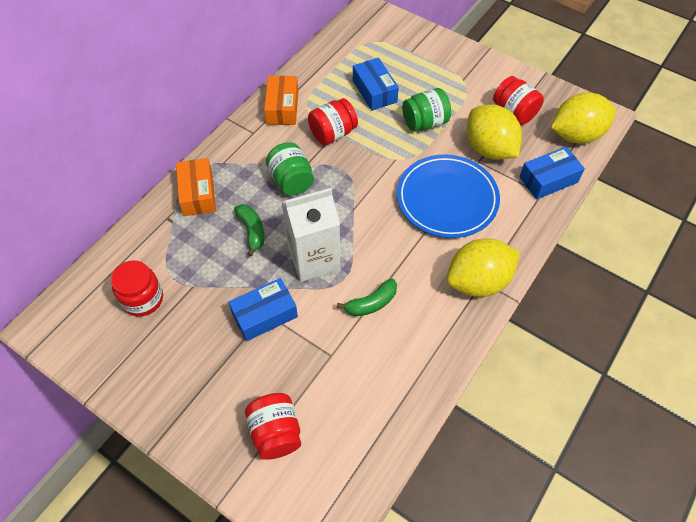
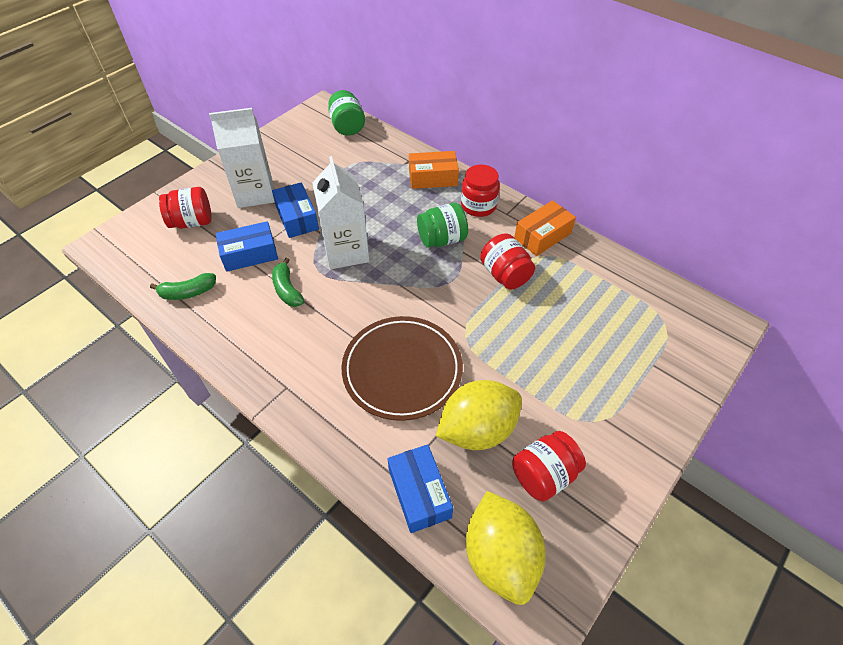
camera: 95 degrees right, 5 degrees down
(143, 299) = (332, 151): red jar -> red jar (478, 206)
(222, 371) = (255, 193): none -> white carton
(252, 231) = (385, 211): green banana -> green banana (188, 292)
(282, 107) = (542, 236): orange box -> orange box turned 45 degrees counterclockwise
(374, 91) = (573, 317): blue box -> blue box (250, 254)
(425, 122) = (522, 363): green jar -> green jar (347, 126)
(447, 199) = (402, 370): blue plate -> brown plate
(478, 281) = (287, 383): yellow lemon -> none

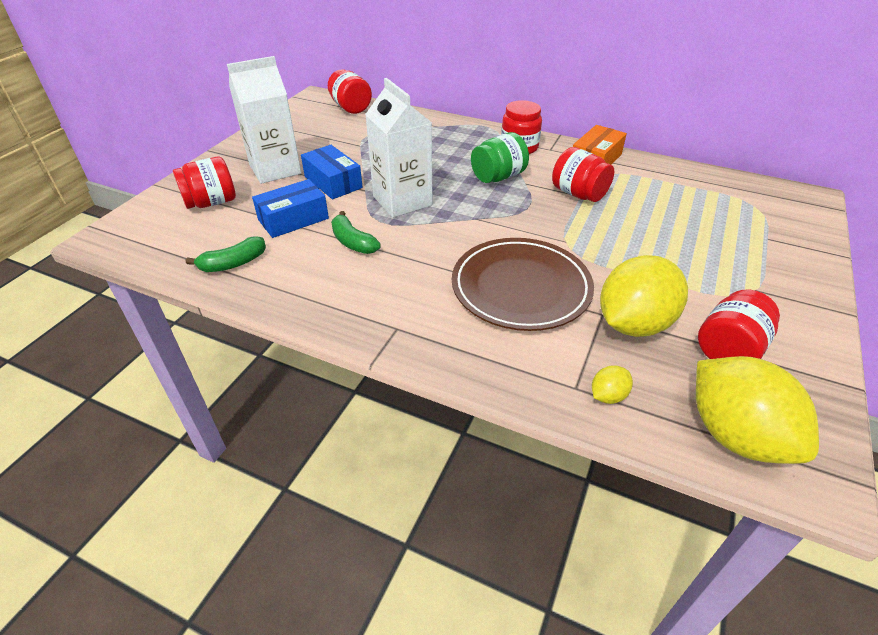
camera: 15 degrees left, 10 degrees down
(347, 126) = (351, 108): green jar -> red jar
(419, 493) = (608, 396): blue box -> yellow lemon
(433, 178) = (461, 133): orange box -> none

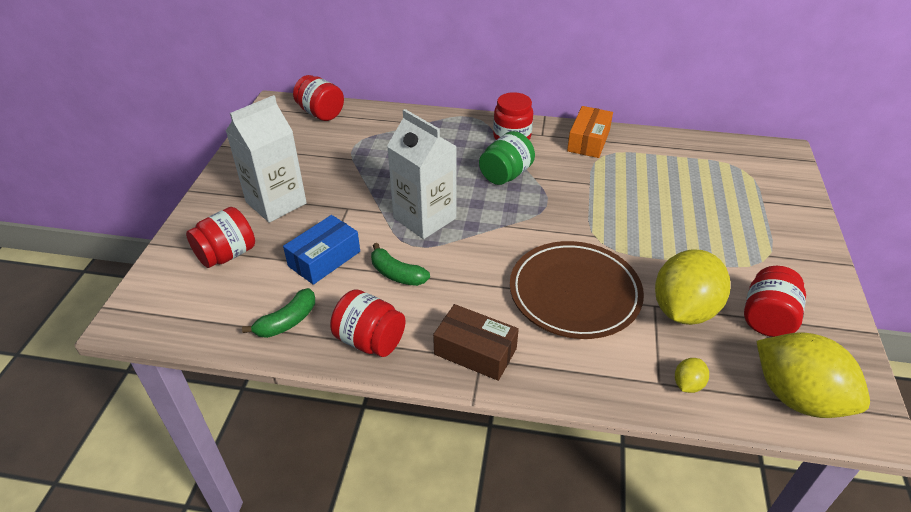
camera: 15 degrees left, 0 degrees up
(333, 182) = (344, 208): blue box -> none
(394, 321) = (475, 351): none -> brown box
(578, 194) = (587, 182): red jar -> red jar (370, 340)

